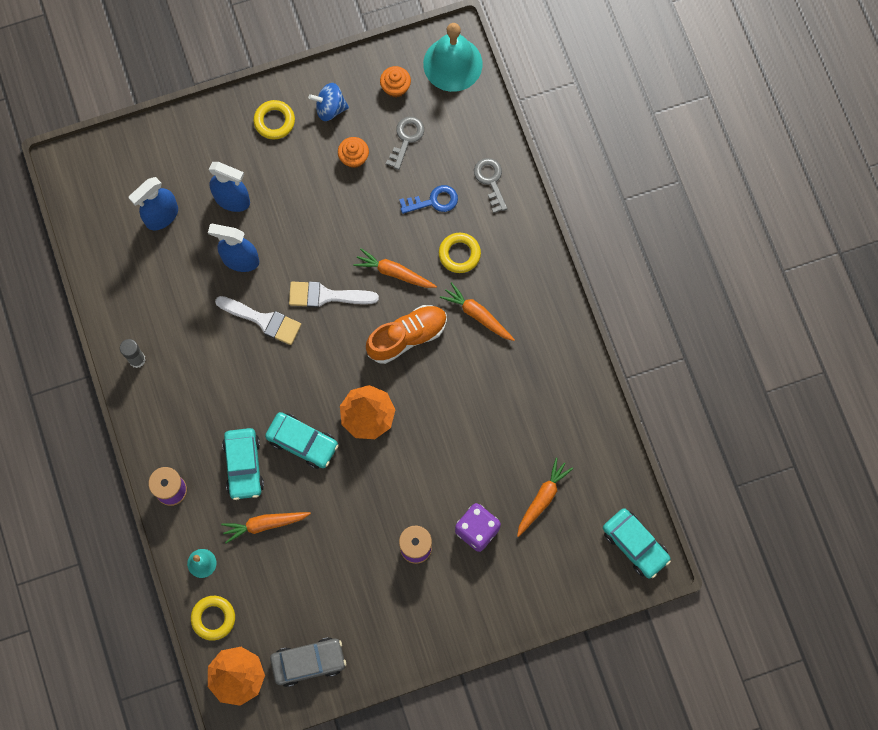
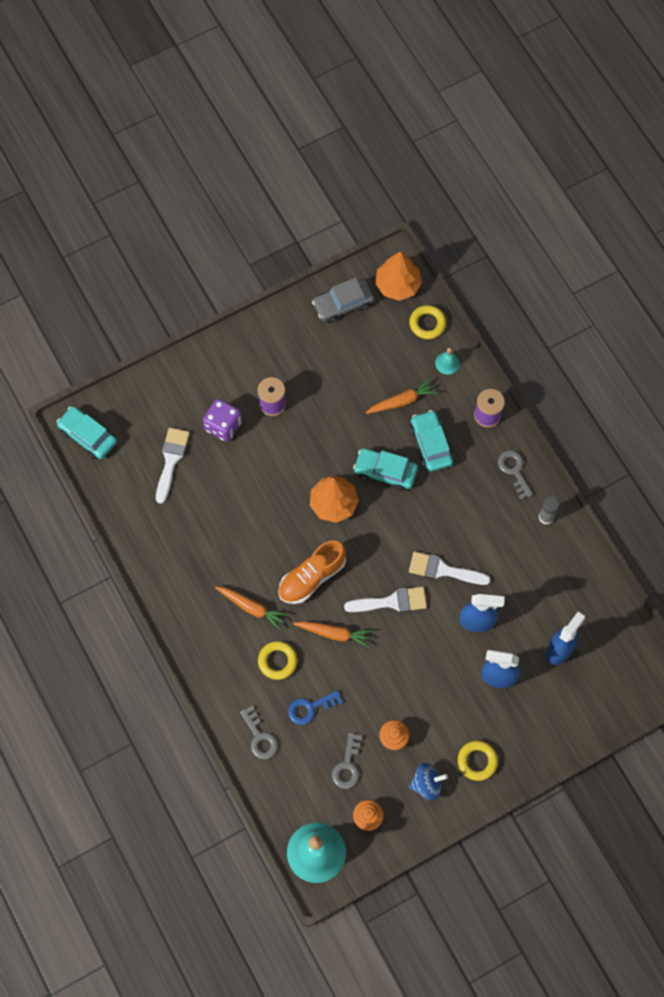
camera: 170 degrees right, 5 degrees down
(158, 418) = (514, 470): none -> grey key
(542, 498) = (171, 460): orange carrot -> white brush

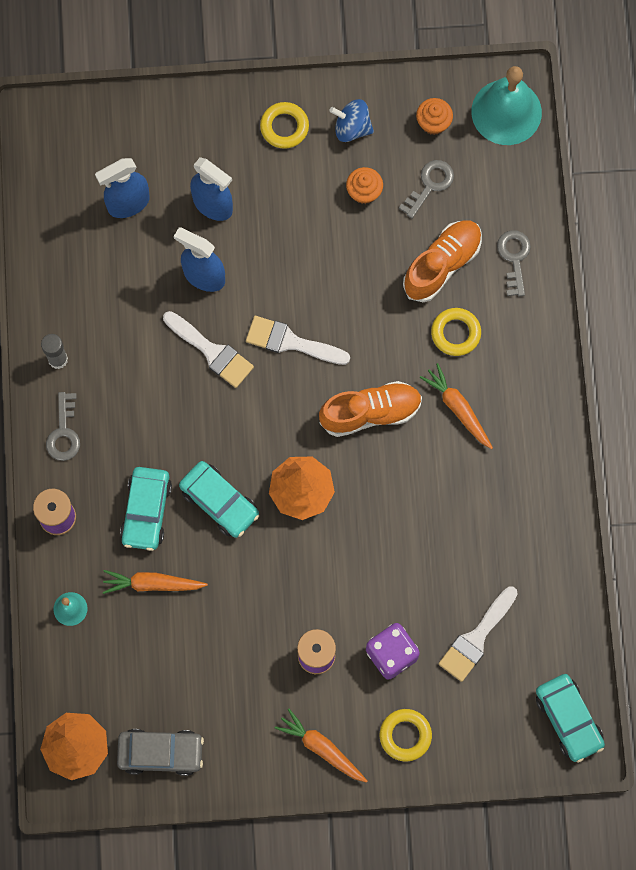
camera: 155 degrees left, 5 degrees up
(310, 708) = (442, 265): blue key -> orange shoe
(334, 633) = (375, 335): orange carrot -> orange carrot (321, 748)
(427, 323) = (67, 674): yellow ring -> yellow ring (405, 735)

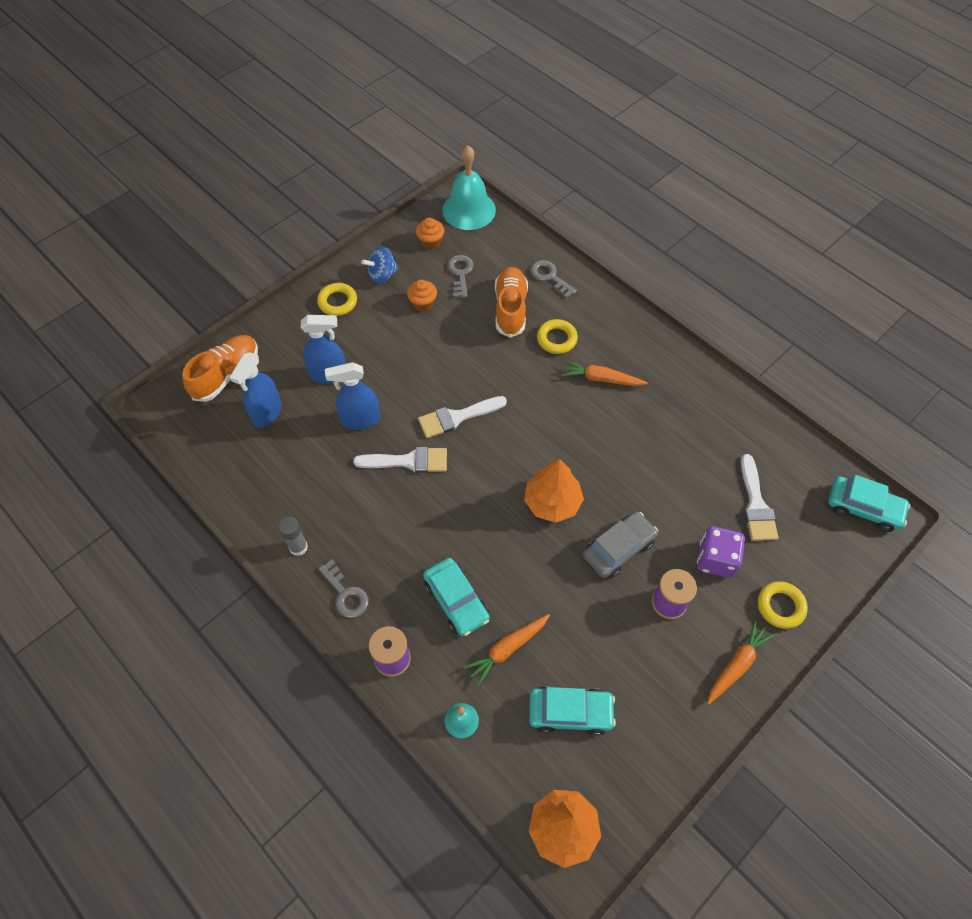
camera: 40 degrees left, 15 degrees down
(161, 753) = (630, 773): grey car -> grey car (618, 549)
(219, 502) = (503, 553): turquoise car -> turquoise car (570, 712)
(321, 748) = (737, 665): orange carrot -> orange carrot turned 135 degrees clockwise
(370, 413) = (550, 421): orange shoe -> orange shoe (226, 375)

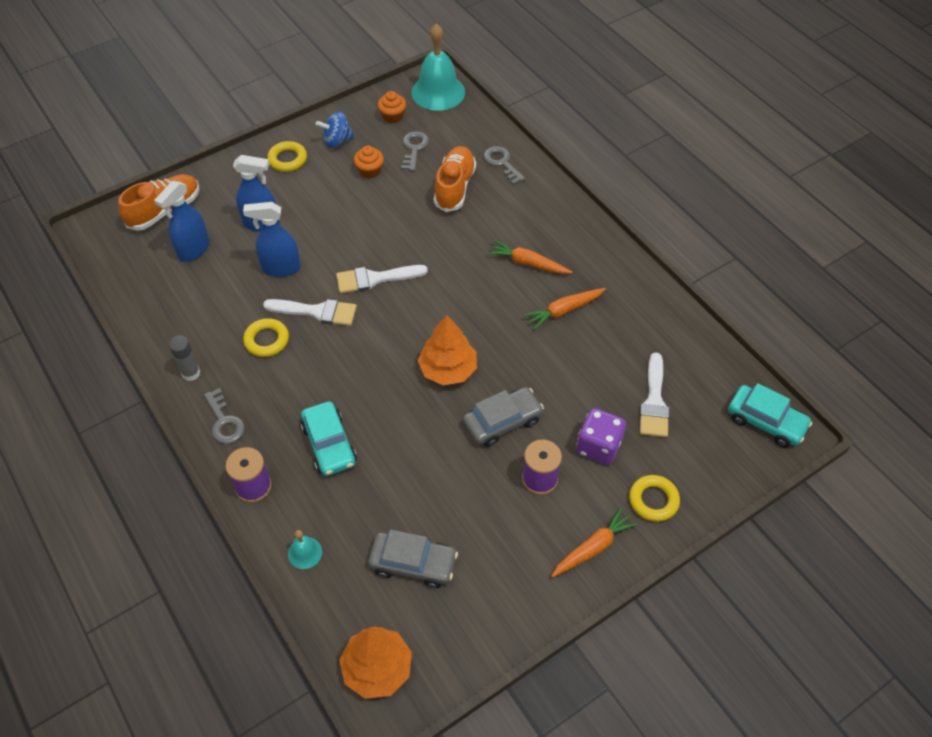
camera: 10 degrees right, 5 degrees down
(507, 649) = (367, 496): orange carrot -> orange carrot (564, 310)
(556, 339) = (493, 221): yellow ring -> yellow ring (267, 340)
(570, 712) = (413, 563): turquoise car -> grey car

